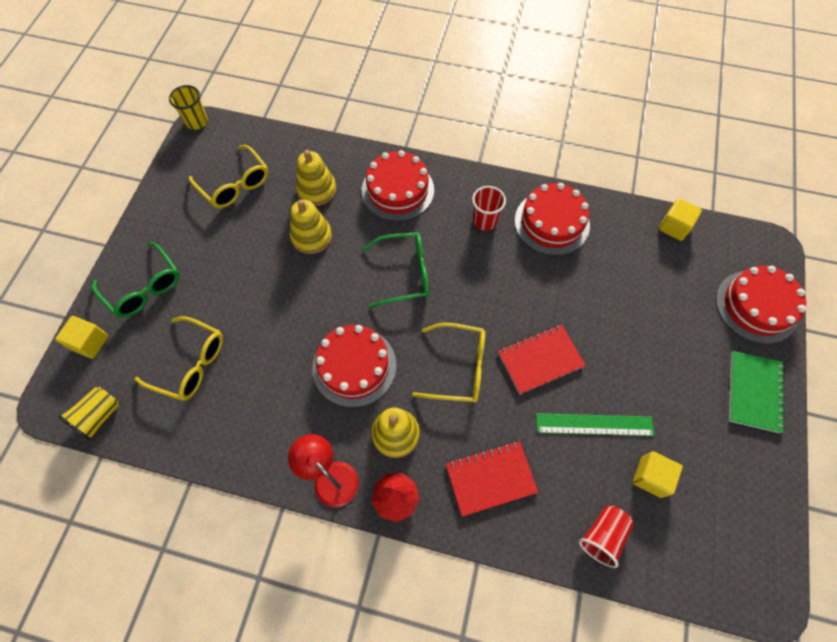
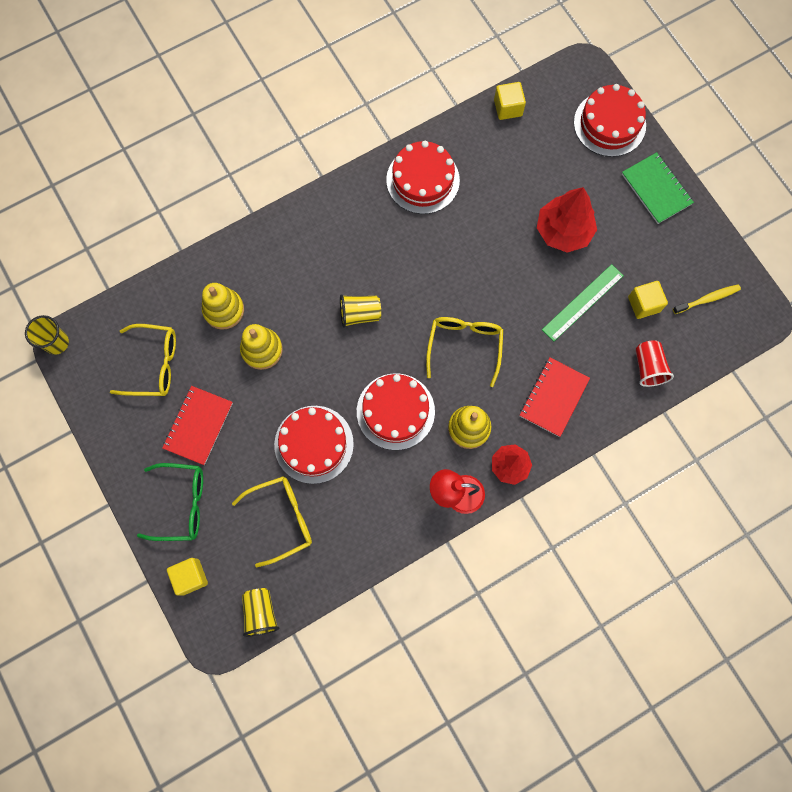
camera: 45 degrees left, 10 degrees up
(397, 190) = (286, 254): red cake -> red cake (314, 444)
(405, 273) = (360, 314): green glasses -> yellow cup
(459, 368) = (464, 346): yellow glasses -> yellow glasses turned 45 degrees counterclockwise
(485, 221) = (374, 221): red cup -> none
(540, 359) = (510, 290): red notebook -> red notebook (198, 425)
(632, 354) = (563, 231): none -> red tree
(720, 529) = (707, 299): none -> yellow toothbrush

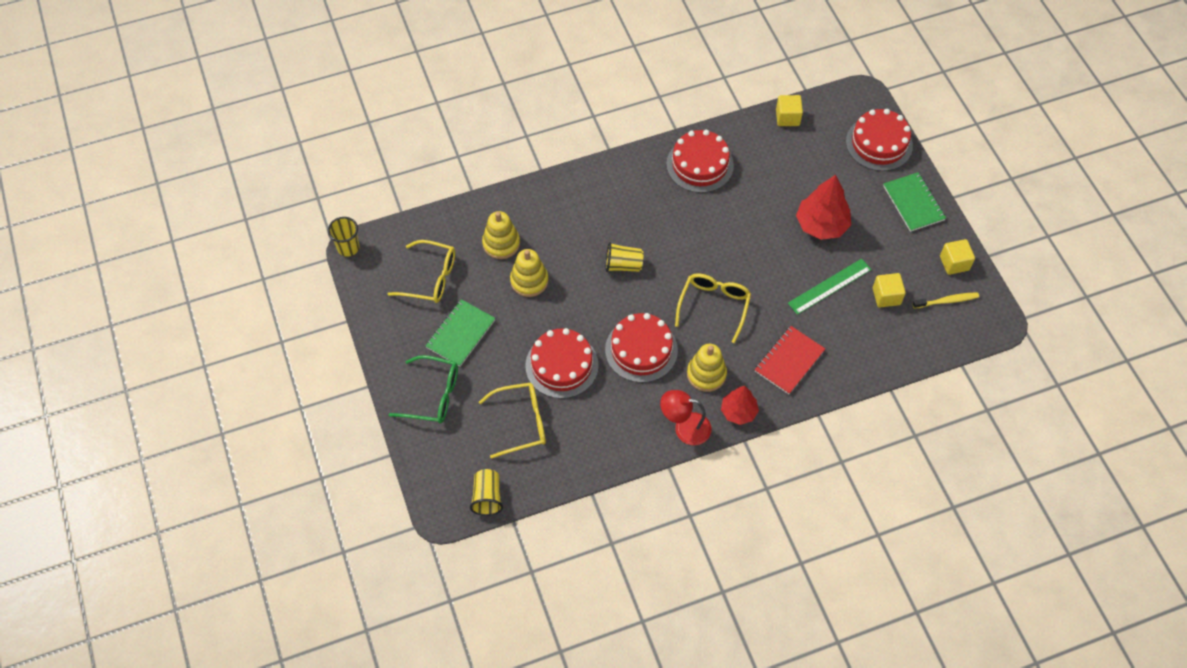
camera: 10 degrees right, 15 degrees down
(190, 577) = (429, 457): yellow cube -> yellow cube (954, 263)
(198, 425) = (460, 334): red notebook -> green notebook
(648, 367) = (882, 349): red cup -> none

